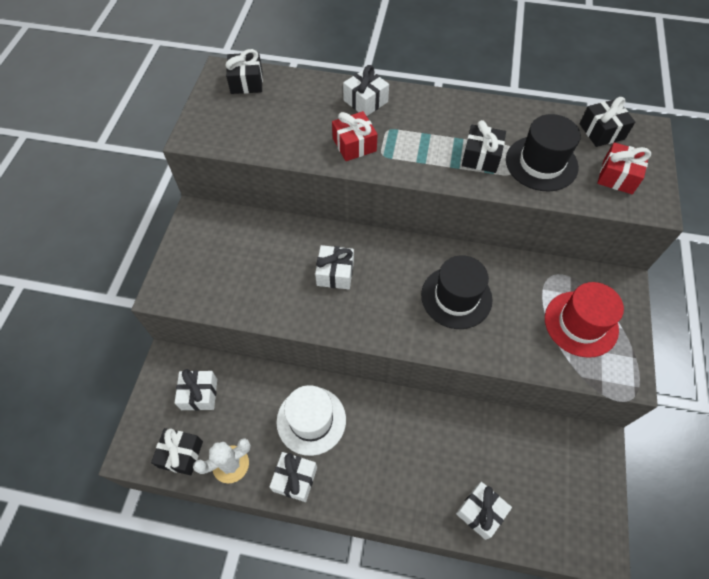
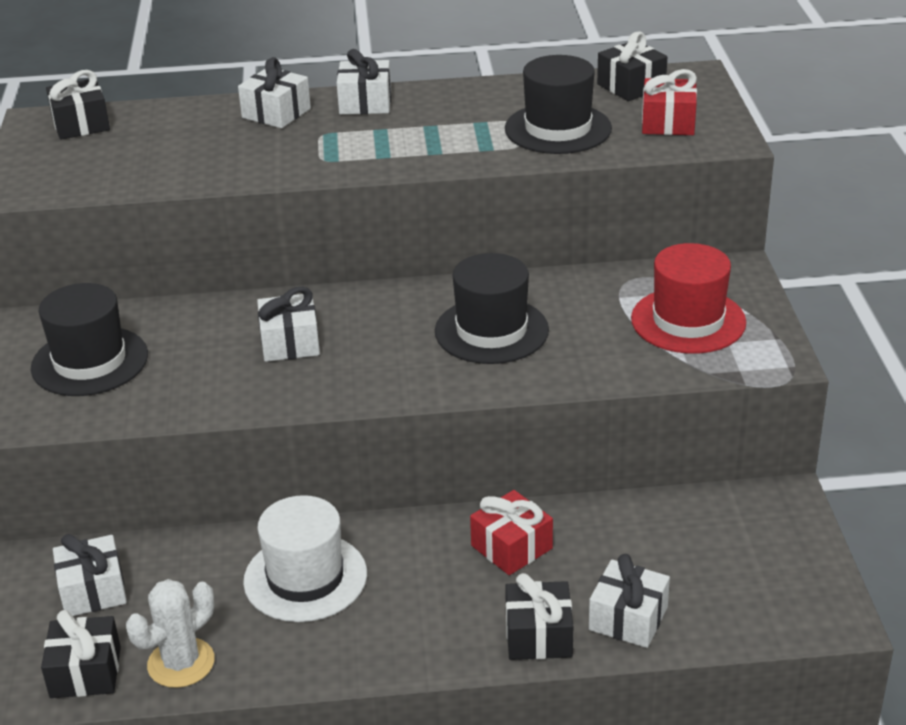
camera: 15 degrees left, 25 degrees down
(220, 256) = (90, 361): none -> black hat
(295, 479) = (302, 654): white gift -> white gift (365, 103)
(354, 145) = (276, 157): red gift -> red gift (511, 547)
(481, 157) = (469, 137): black gift -> black gift (538, 636)

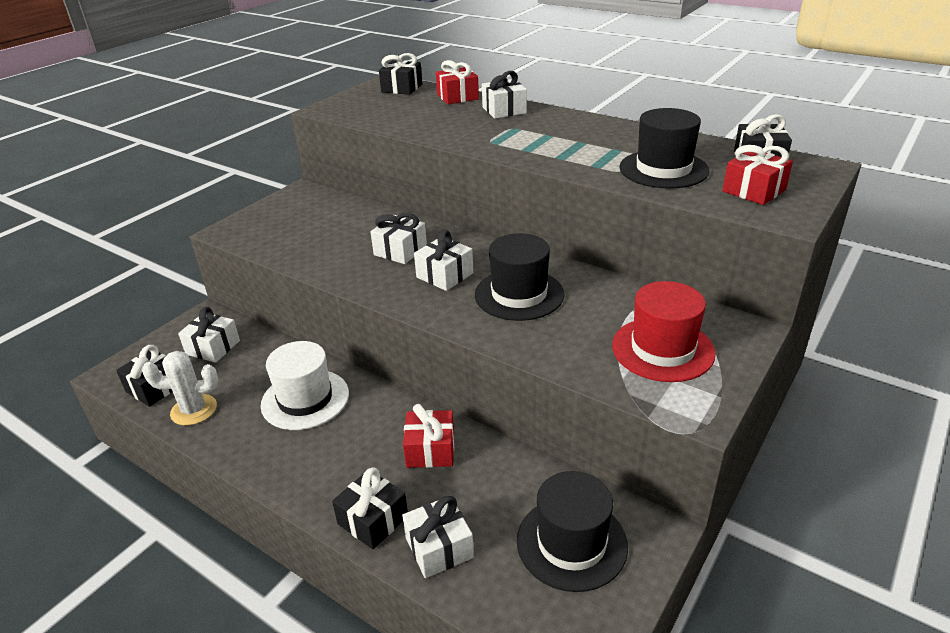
camera: 40 degrees right, 0 degrees up
(90, 361) = (299, 218): black hat -> black hat (571, 543)
(184, 113) = (457, 97): none -> red gift
(365, 103) = (562, 119): white gift -> white gift (445, 275)

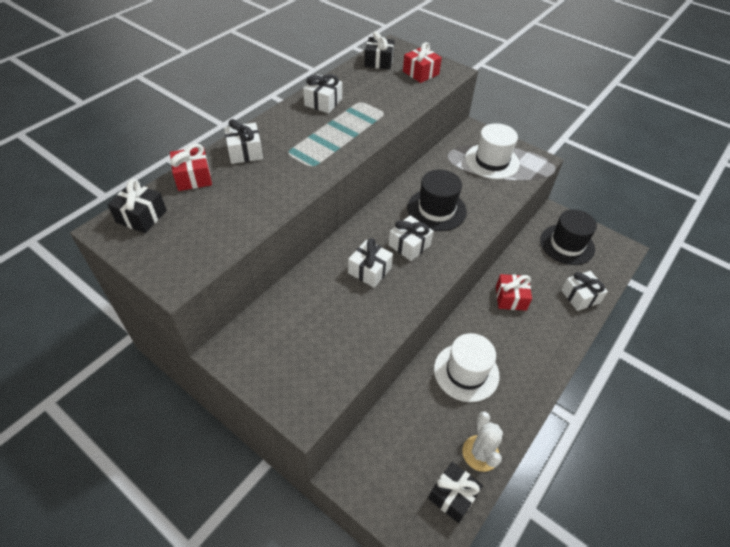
camera: 90 degrees left, 15 degrees up
(213, 347) = (397, 456): white gift -> white gift (323, 102)
(373, 520) = (567, 326): black gift -> none
(662, 349) = (492, 161): red hat -> white hat
(663, 169) = (385, 96): black hat -> none

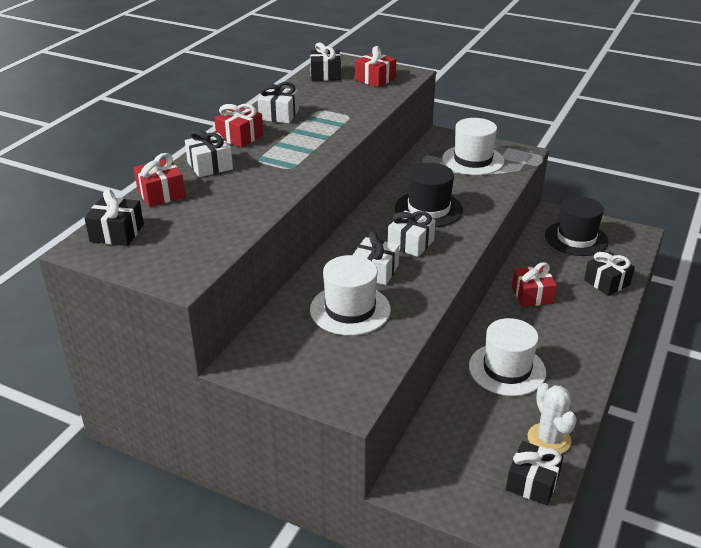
camera: 10 degrees left, 15 degrees down
(281, 123) = (240, 137): none -> red gift
(335, 309) = (350, 309): none -> white hat
(580, 296) = (606, 282): white gift -> black gift

